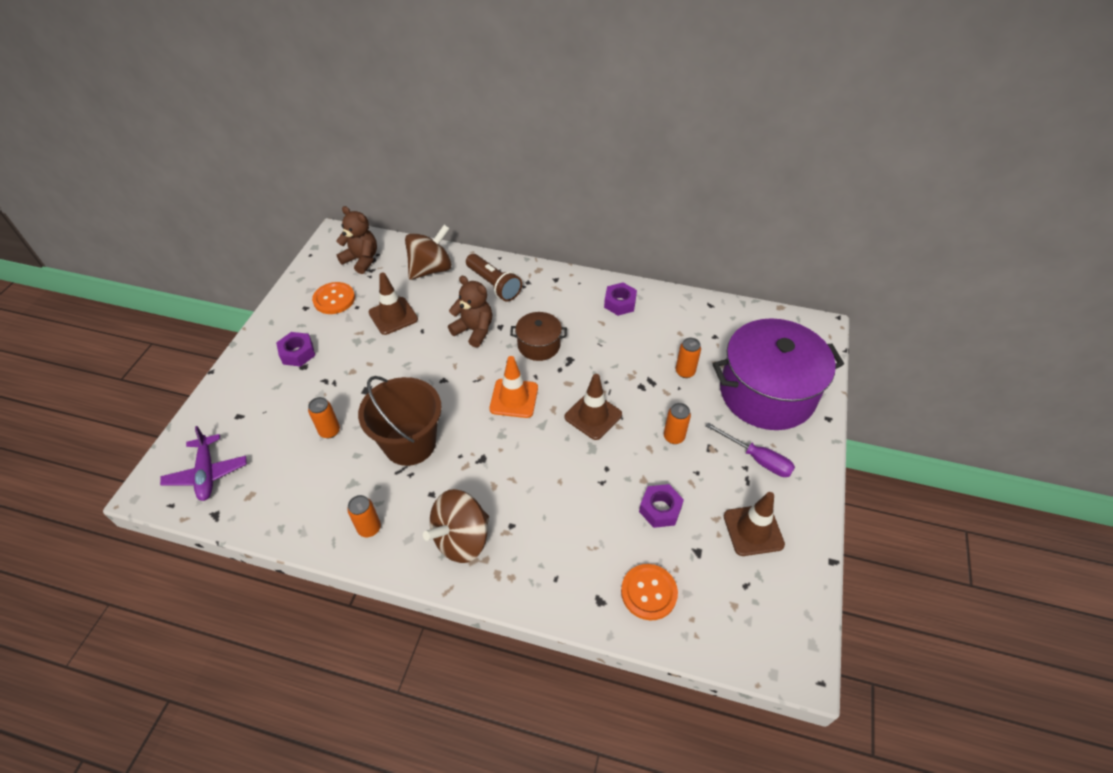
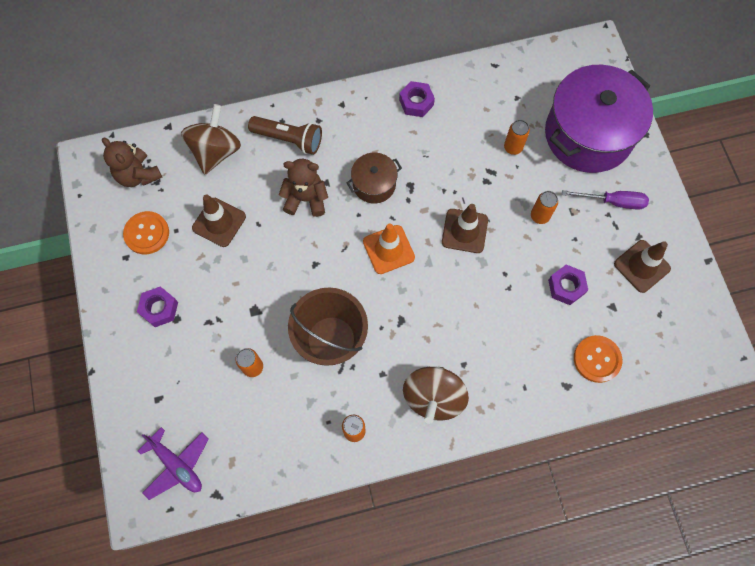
camera: 30 degrees left, 20 degrees up
(362, 260) = (138, 175): brown teddy bear -> brown teddy bear turned 135 degrees counterclockwise

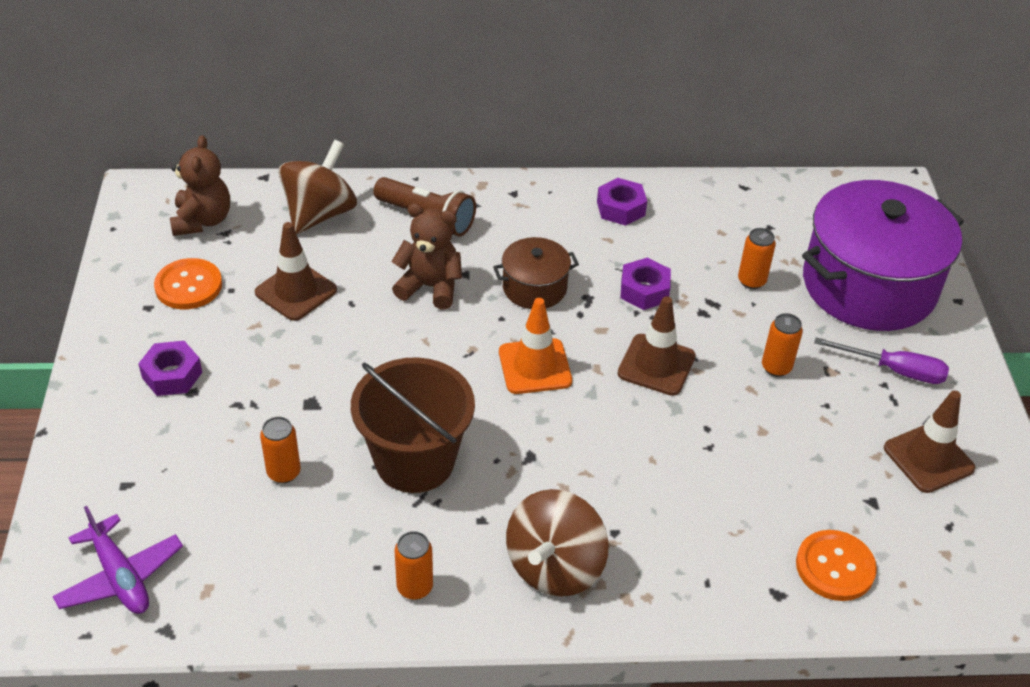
camera: 10 degrees right, 25 degrees down
(138, 175) = (202, 220): brown teddy bear -> brown teddy bear turned 150 degrees counterclockwise
(566, 287) = (801, 462): purple nut -> purple nut (644, 290)

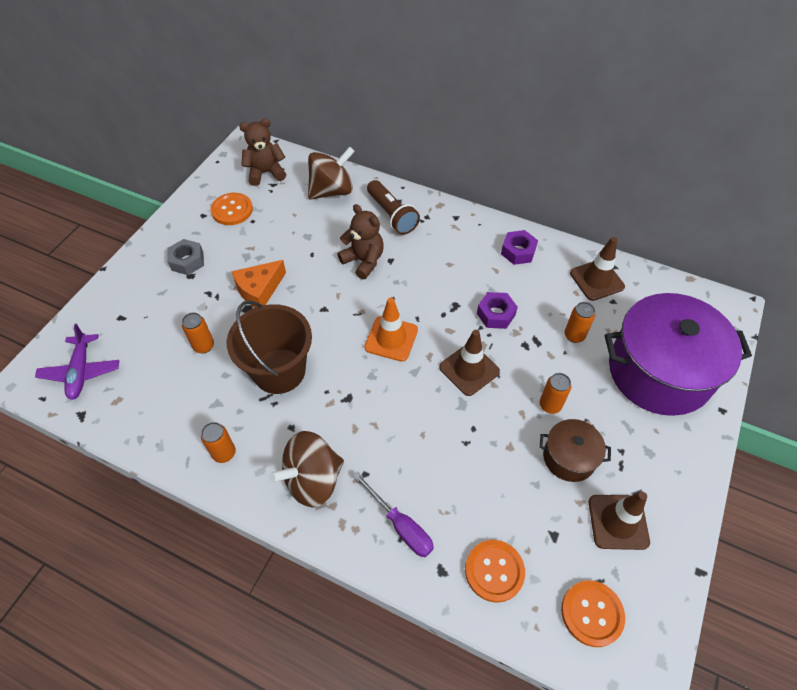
camera: 30 degrees right, 10 degrees up
(172, 375) = (187, 261): purple nut -> grey nut
(202, 220) = (266, 173): brown teddy bear -> brown teddy bear turned 135 degrees counterclockwise
(296, 291) = (286, 235): brown traffic cone -> brown traffic cone (596, 280)
(310, 373) = (259, 290): none -> orange cheese
(534, 288) = (426, 285): brown pot -> brown pot (569, 457)
(894, 370) = (636, 443): purple screwdriver -> purple screwdriver (400, 525)
(962, 561) = (592, 613): none -> orange button

